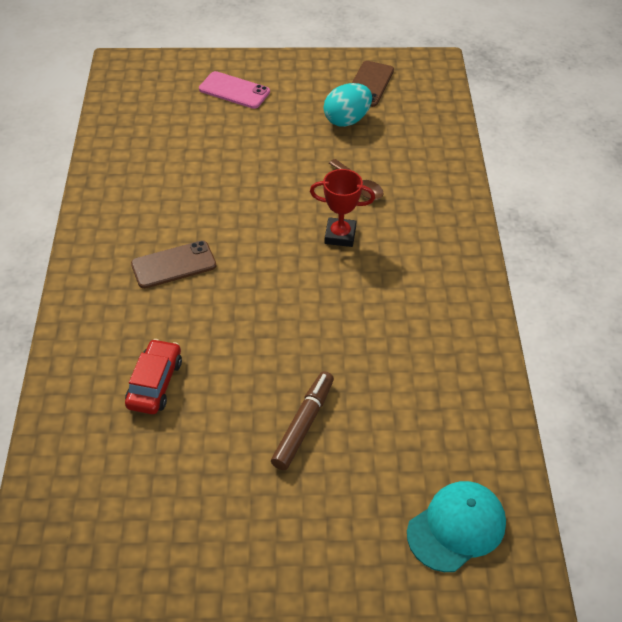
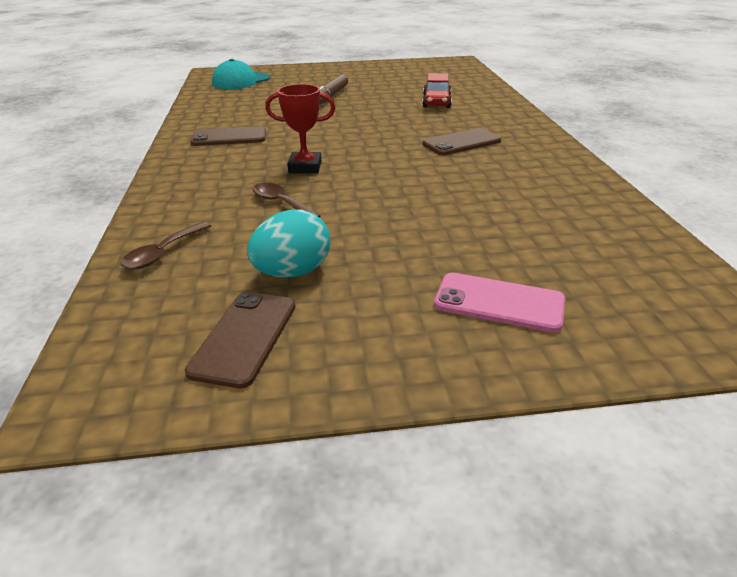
camera: 175 degrees right, 15 degrees down
(427, 307) = (229, 137): none -> brown phone
(433, 142) = (163, 253): none -> brown spoon

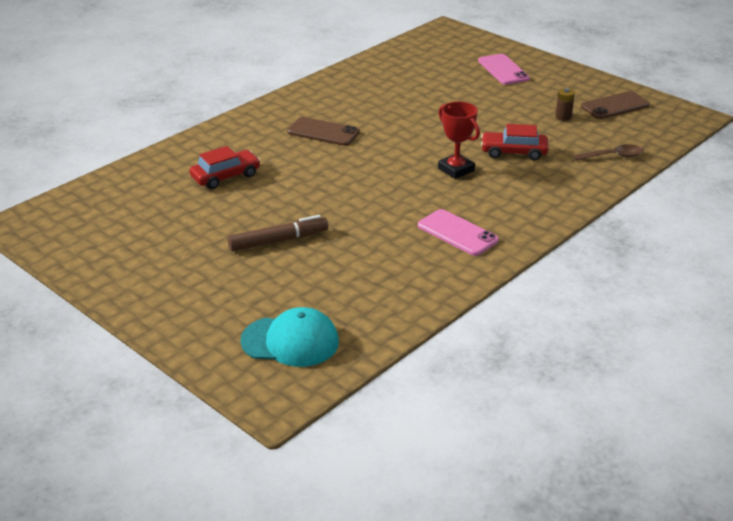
camera: 130 degrees left, 0 degrees up
(229, 137) = (457, 233): brown phone -> pink phone
(281, 203) = (513, 152): brown spoon -> red car
(293, 272) = (563, 117): turquoise egg -> brown battery

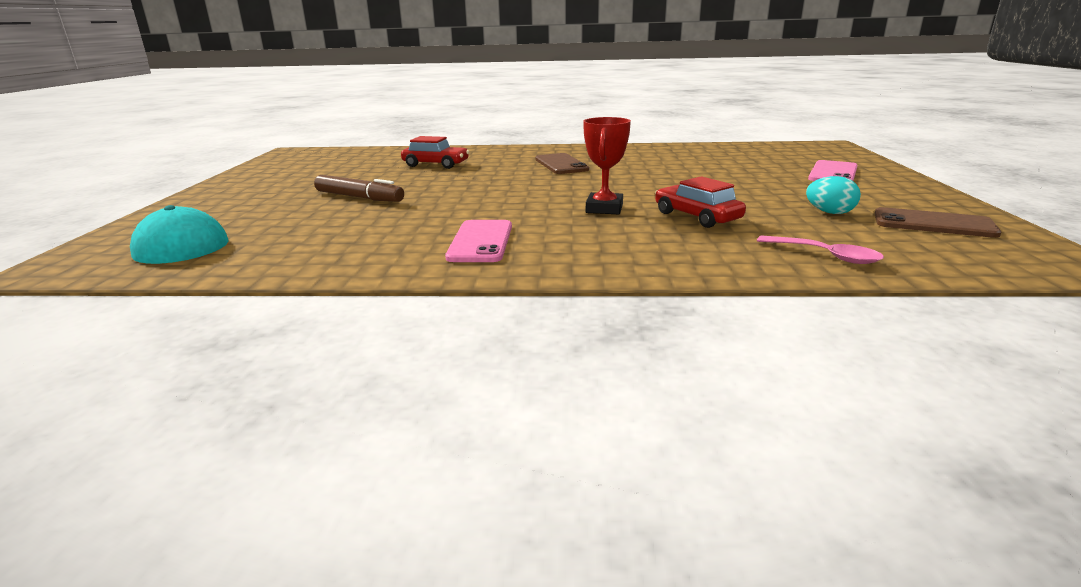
camera: 50 degrees right, 10 degrees down
(563, 117) = (829, 212): brown battery -> turquoise egg
(613, 156) = (825, 256): brown spoon -> pink spoon

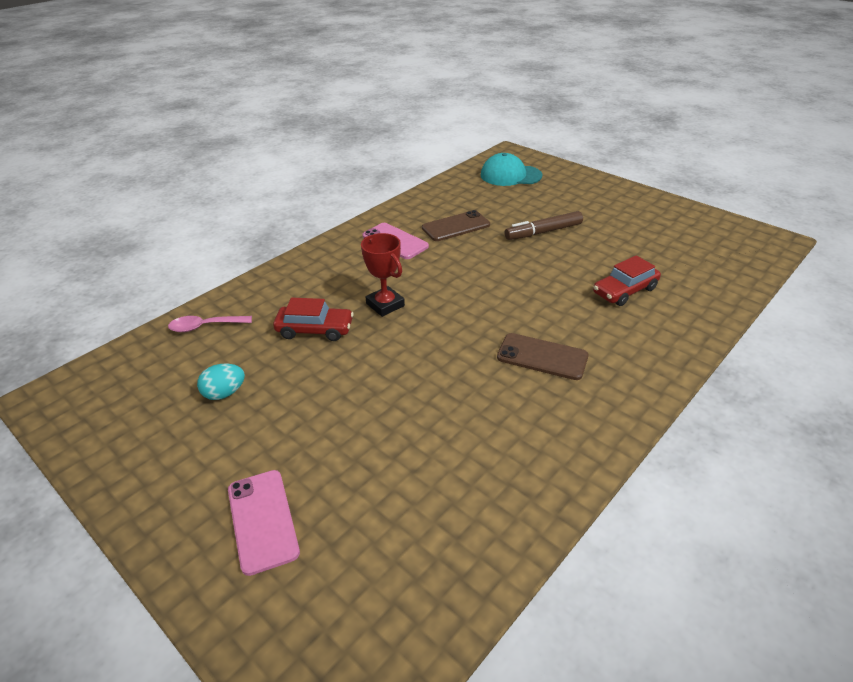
camera: 130 degrees right, 15 degrees up
(933, 224) = (137, 419): brown phone -> brown phone (456, 226)

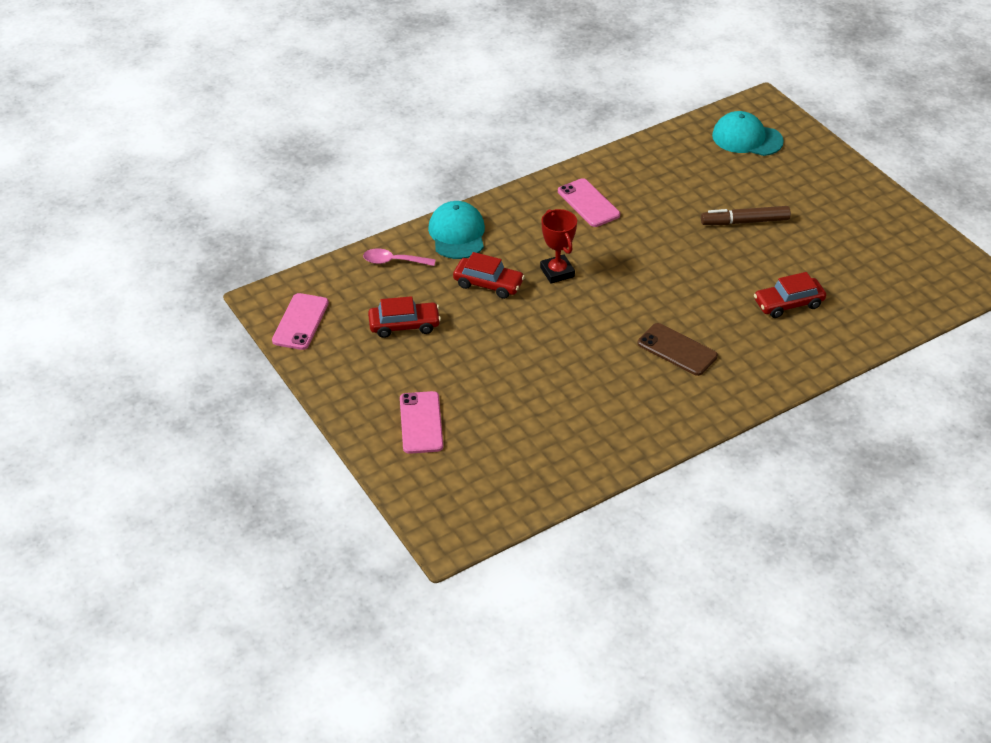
camera: 15 degrees right, 5 degrees up
(91, 416) = (300, 322): none -> pink phone
(224, 393) = (404, 325): turquoise egg -> red car
(271, 288) = (457, 234): none -> turquoise cap
(456, 226) = (657, 197): brown phone -> none

